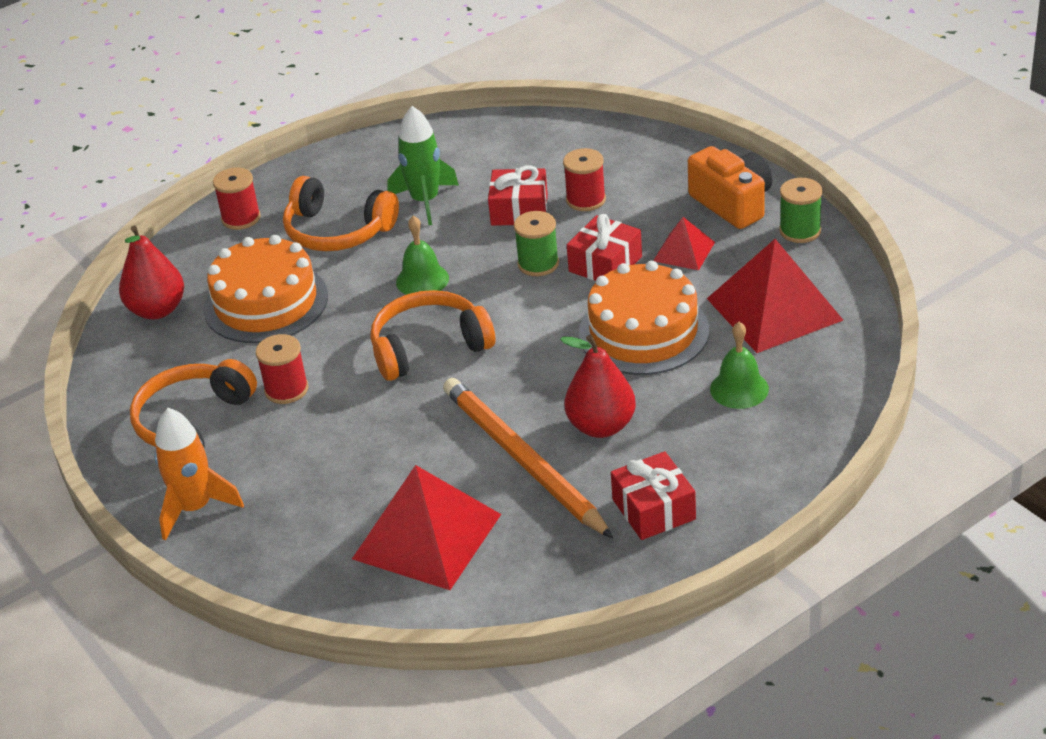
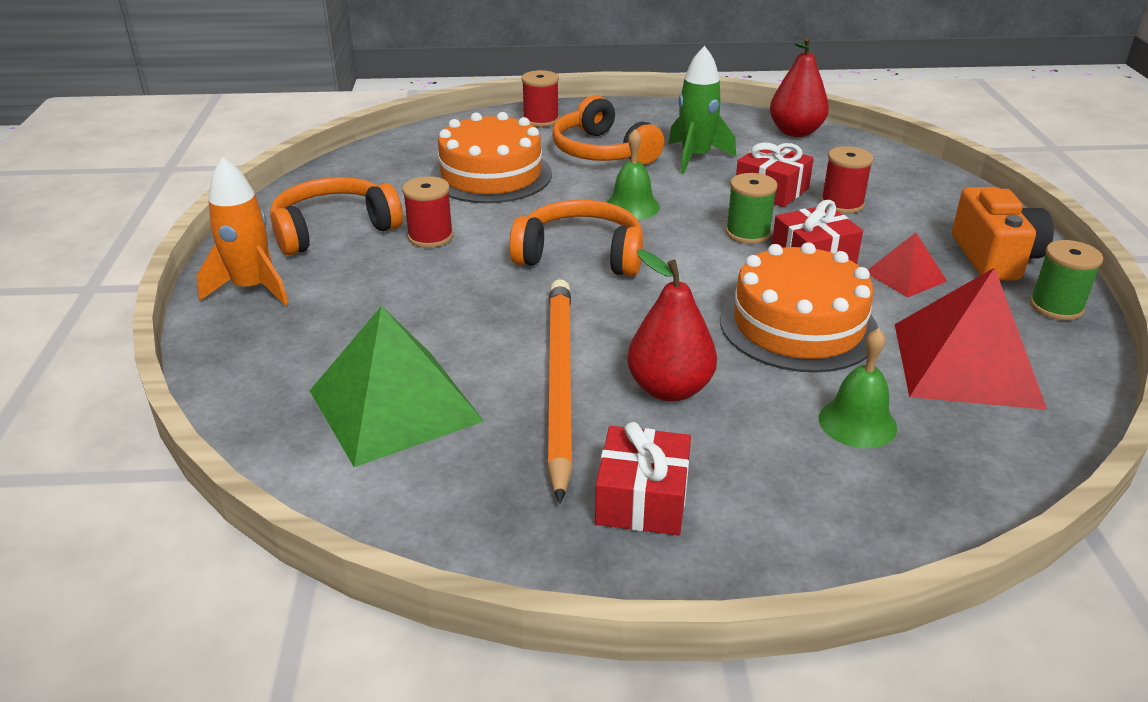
camera: 30 degrees right, 5 degrees down
(157, 310) = (410, 151): red pear -> red pear (795, 132)
(427, 536) = (395, 405): red pyramid -> green pyramid

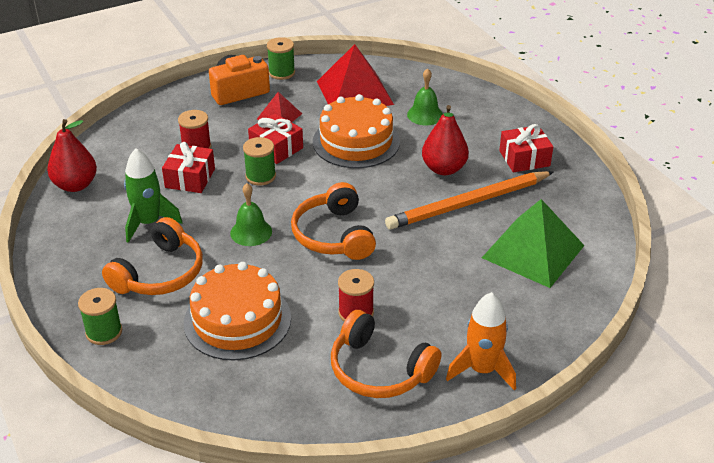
camera: 115 degrees left, 5 degrees up
(541, 120) = (104, 332): red spool -> green spool

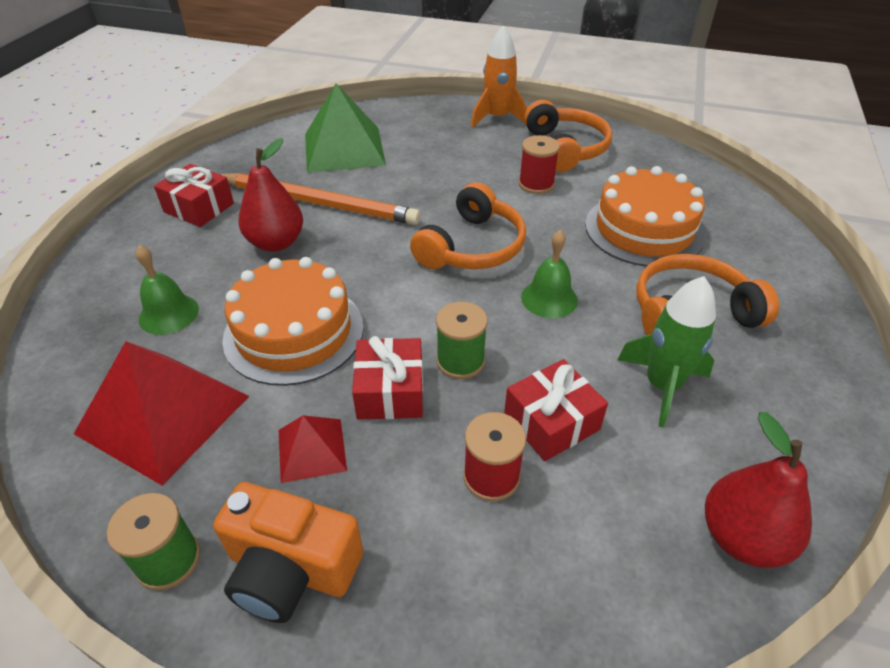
camera: 135 degrees left, 5 degrees up
(104, 332) = (790, 288): green spool -> none

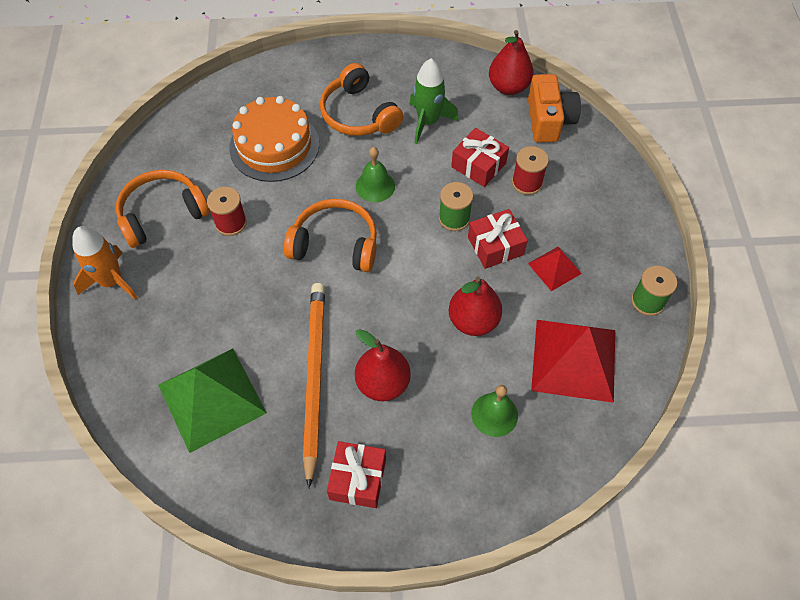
camera: 110 degrees left, 15 degrees up
(291, 569) = (620, 247): orange camera -> orange camera (549, 120)
(294, 332) = (473, 321): orange cake -> red pear

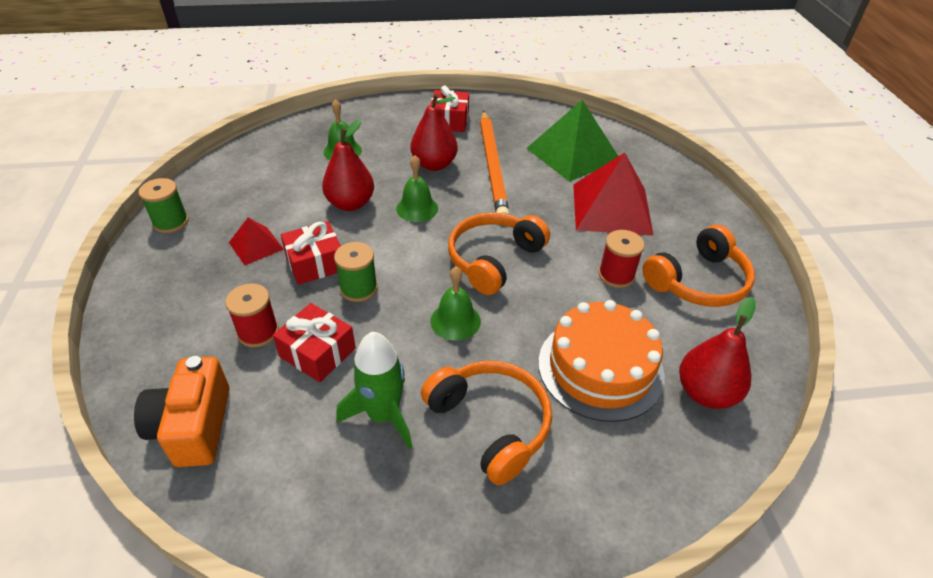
camera: 175 degrees right, 15 degrees down
(111, 281) = (709, 222): orange rocket -> none
(335, 244) = (493, 259): orange headphones -> orange headphones turned 120 degrees clockwise
(404, 311) = (417, 208): none -> green bell
(508, 87) = (240, 490): red pear -> red pear (706, 393)
(573, 359) = (264, 182): red pyramid -> red pyramid (611, 208)

